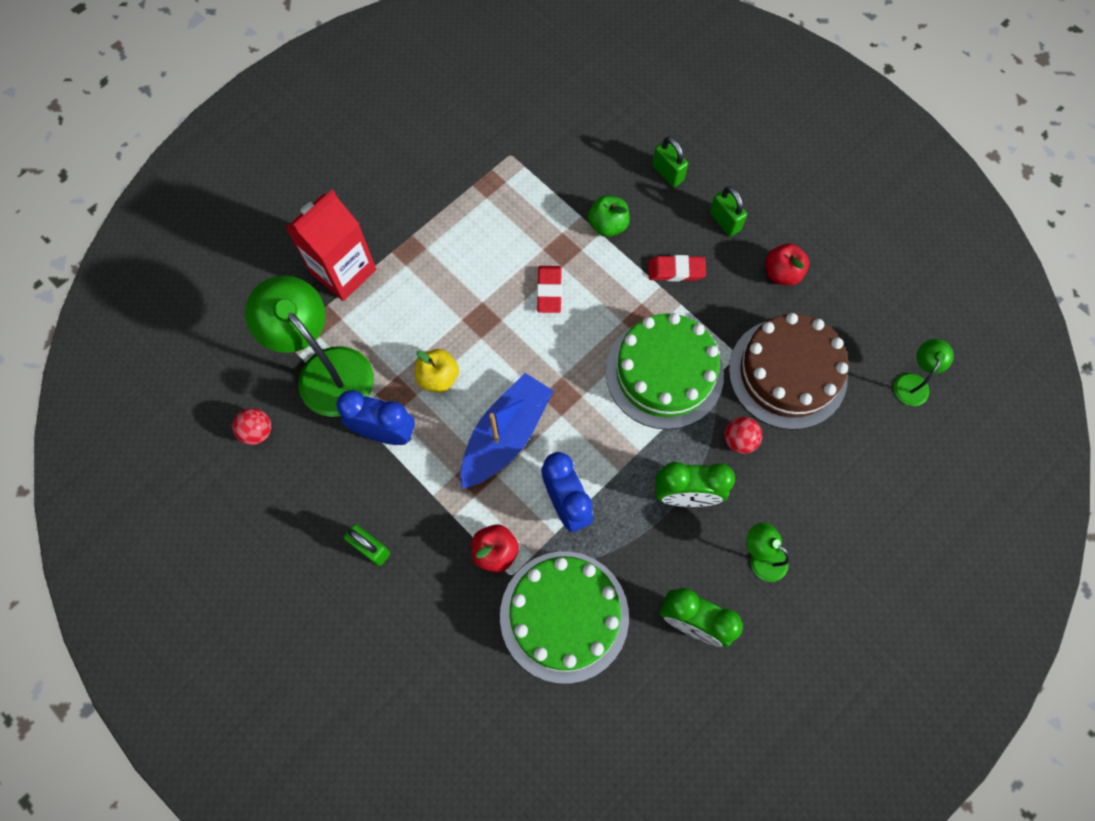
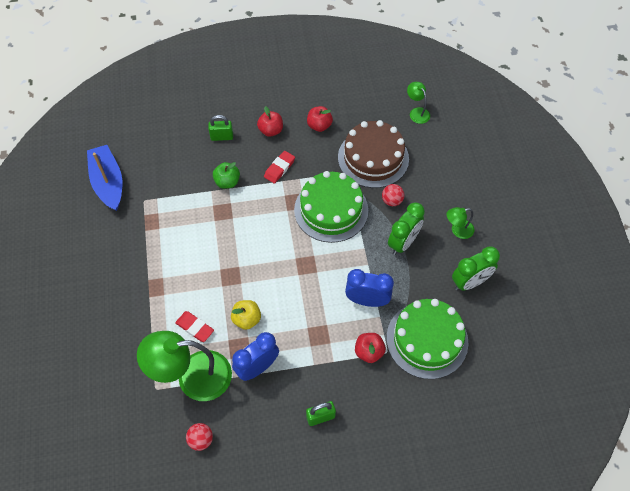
camera: 55 degrees left, 10 degrees down
(343, 271) = (139, 330): red carton -> none
(505, 436) = (307, 306): blue boat -> blue boat (108, 183)
(549, 291) = (241, 233): red eraser -> red eraser (195, 327)
(724, 221) = (271, 130): green padlock -> red apple

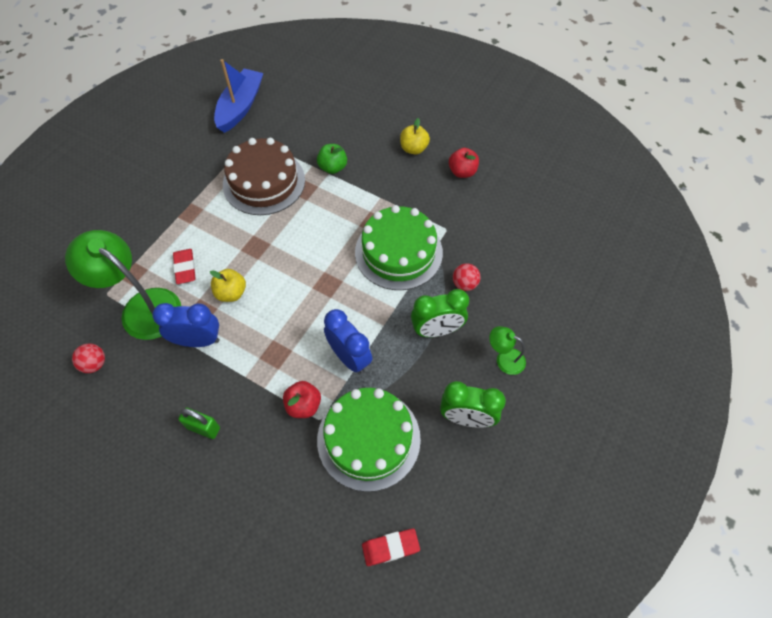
camera: 40 degrees right, 0 degrees up
(222, 137) = (366, 127): green padlock -> none
(271, 130) = (413, 149): red apple -> yellow apple
(279, 168) = (388, 185): red eraser -> red eraser (390, 547)
(373, 158) = (485, 233): brown cake -> brown cake (264, 182)
(417, 112) = (572, 219): green lamp -> none

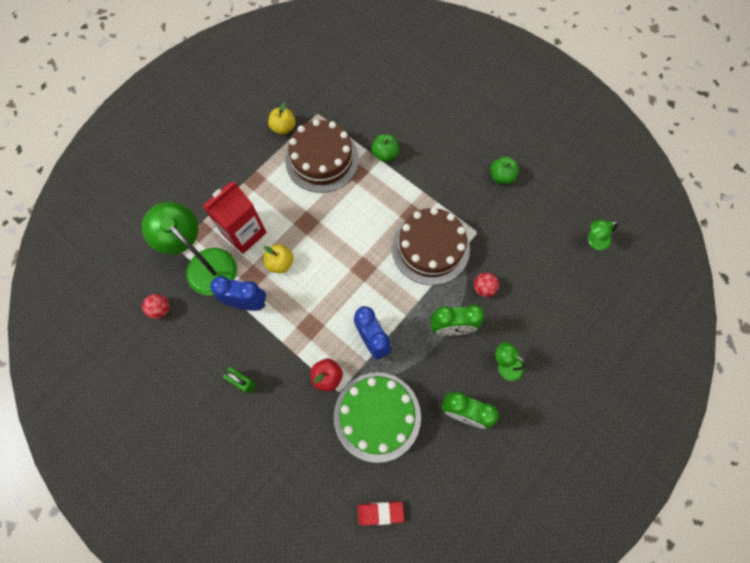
camera: 10 degrees right, 10 degrees up
(185, 268) = (244, 233): red eraser -> red carton
(240, 107) = (311, 79): blue boat -> none
(398, 252) = (430, 248): green cake -> brown cake
(413, 149) = (461, 146): yellow apple -> yellow apple (283, 128)
(462, 172) = (501, 177): red apple -> green apple
(573, 219) = (594, 241): none -> green lamp

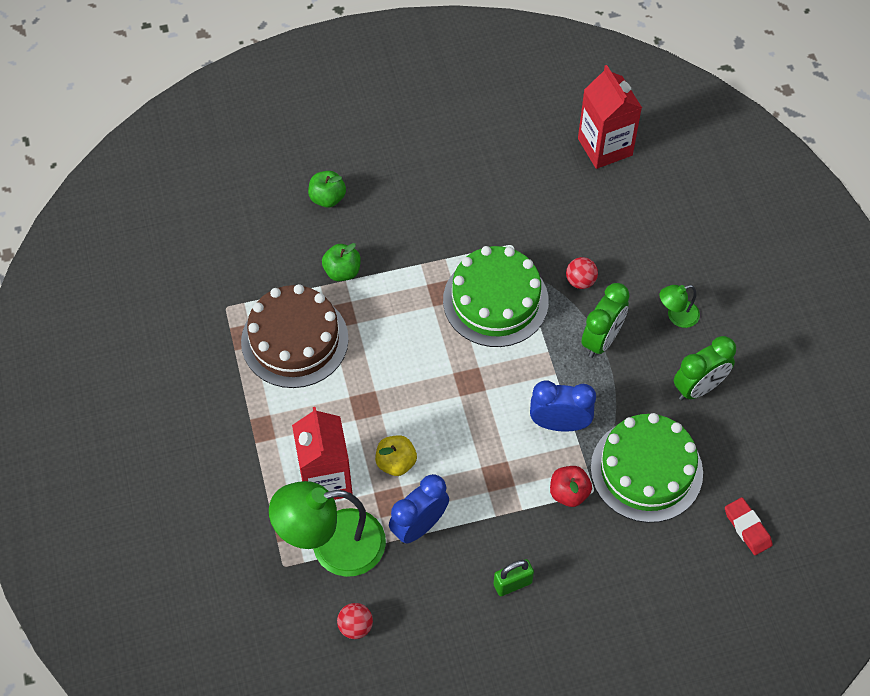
camera: 55 degrees left, 10 degrees down
(283, 128) = (215, 355): yellow apple -> none
(380, 512) = (747, 528): red eraser -> red eraser turned 60 degrees counterclockwise
(430, 248) = (495, 300): brown cake -> green cake
(501, 177) = (465, 178): green apple -> green apple (327, 198)
(594, 241) = (605, 147): green lamp -> red carton

